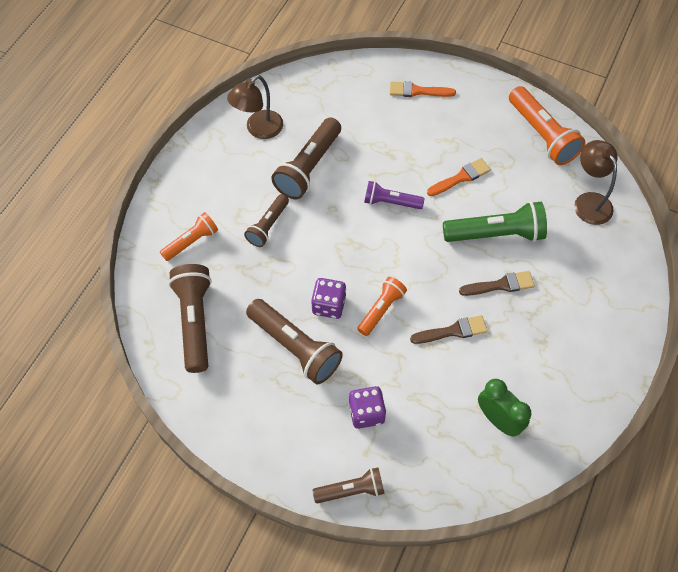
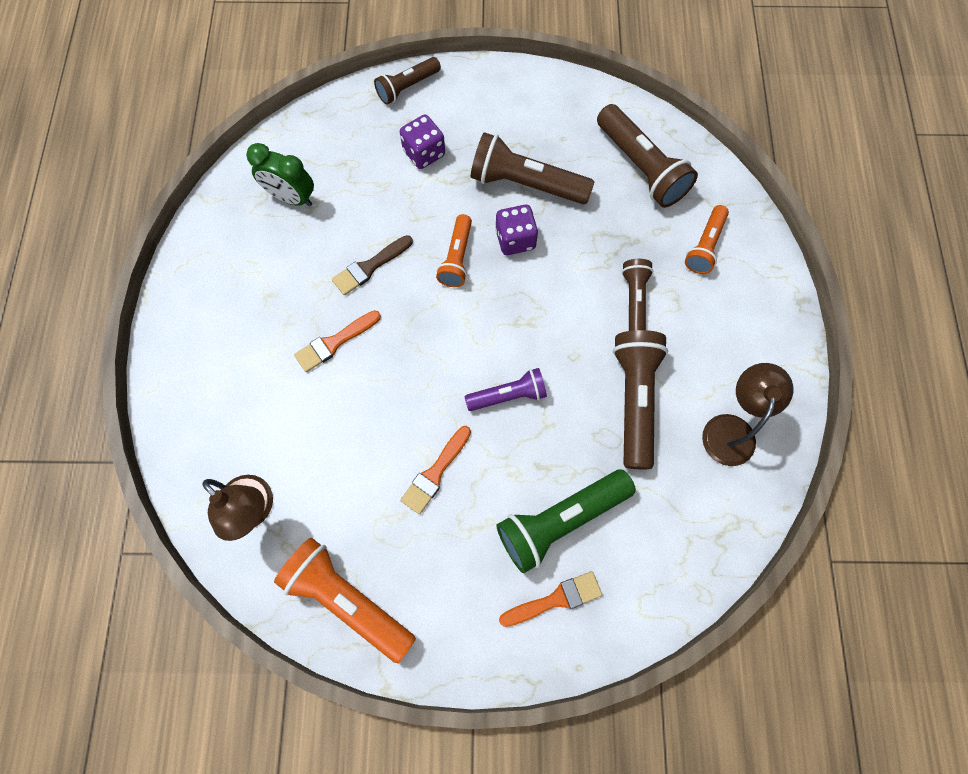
camera: 155 degrees right, 10 degrees up
(496, 234) = (361, 407): green flashlight -> green flashlight (560, 520)
(500, 285) = (334, 342): brown brush -> orange brush

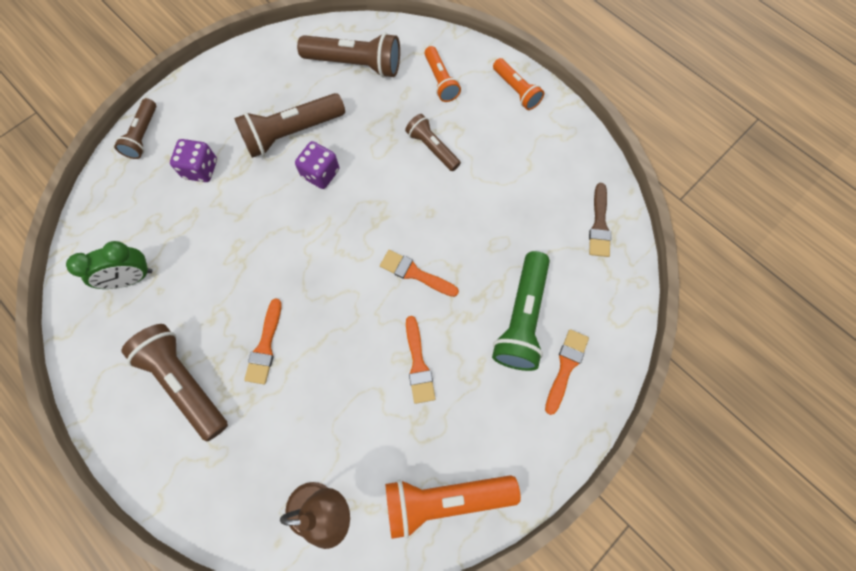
camera: 45 degrees left, 0 degrees up
(370, 267) = (239, 275): brown brush -> brown brush (599, 225)
(456, 258) = (293, 218): orange flashlight -> orange flashlight (516, 90)
(508, 395) = (415, 273): purple flashlight -> orange brush
(634, 400) = (491, 206): brown flashlight -> brown flashlight (185, 382)
(731, 428) = (560, 174): brown lamp -> none

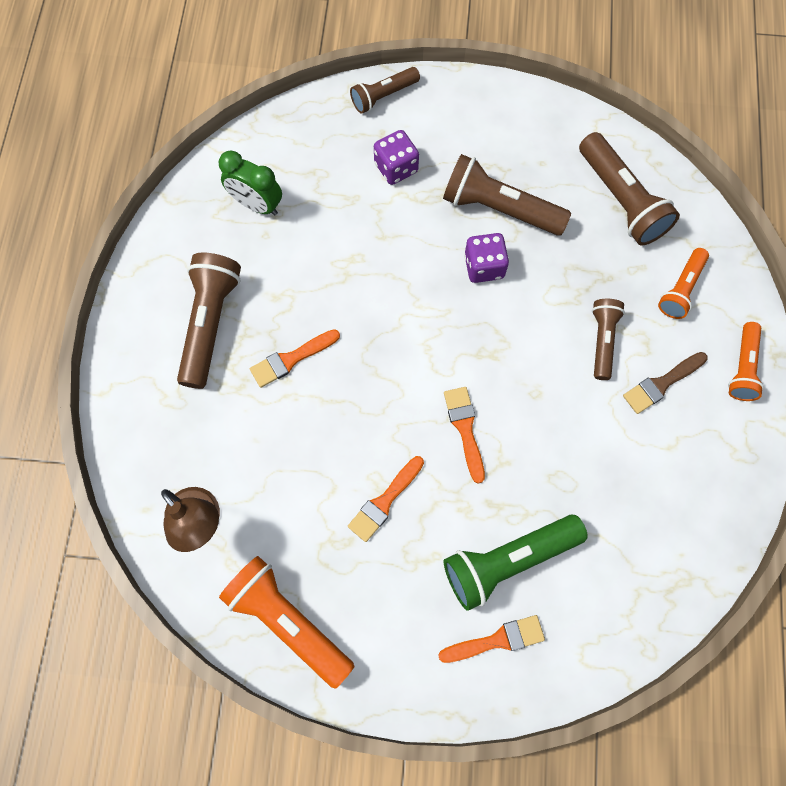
camera: 50 degrees right, 0 degrees up
(599, 225) = (672, 563): brown brush -> brown brush (661, 384)

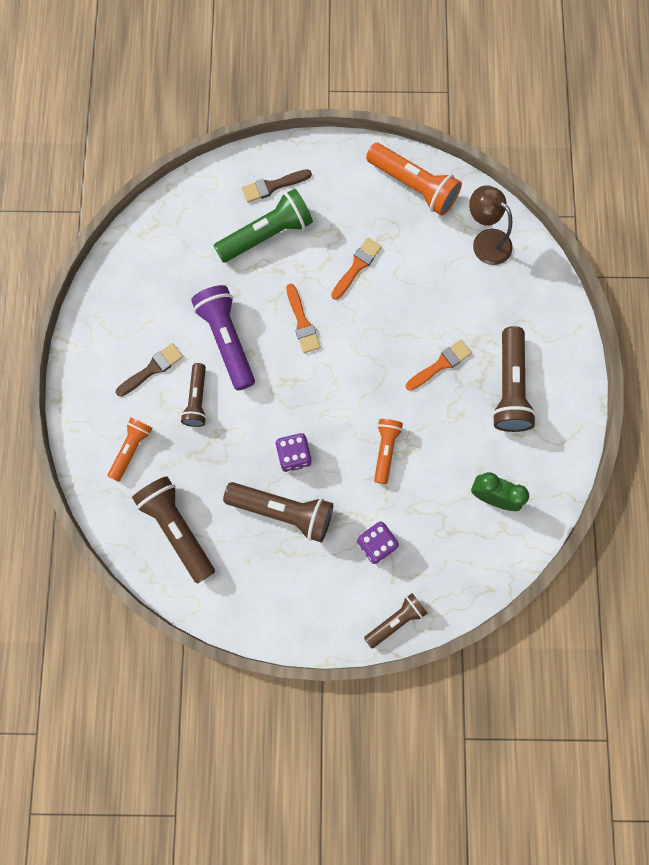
camera: 175 degrees right, 5 degrees up
(497, 640) = (273, 186): orange brush -> brown brush
(565, 413) = (227, 340): none -> purple flashlight
(742, 368) = (88, 387): orange flashlight -> orange flashlight (385, 450)

